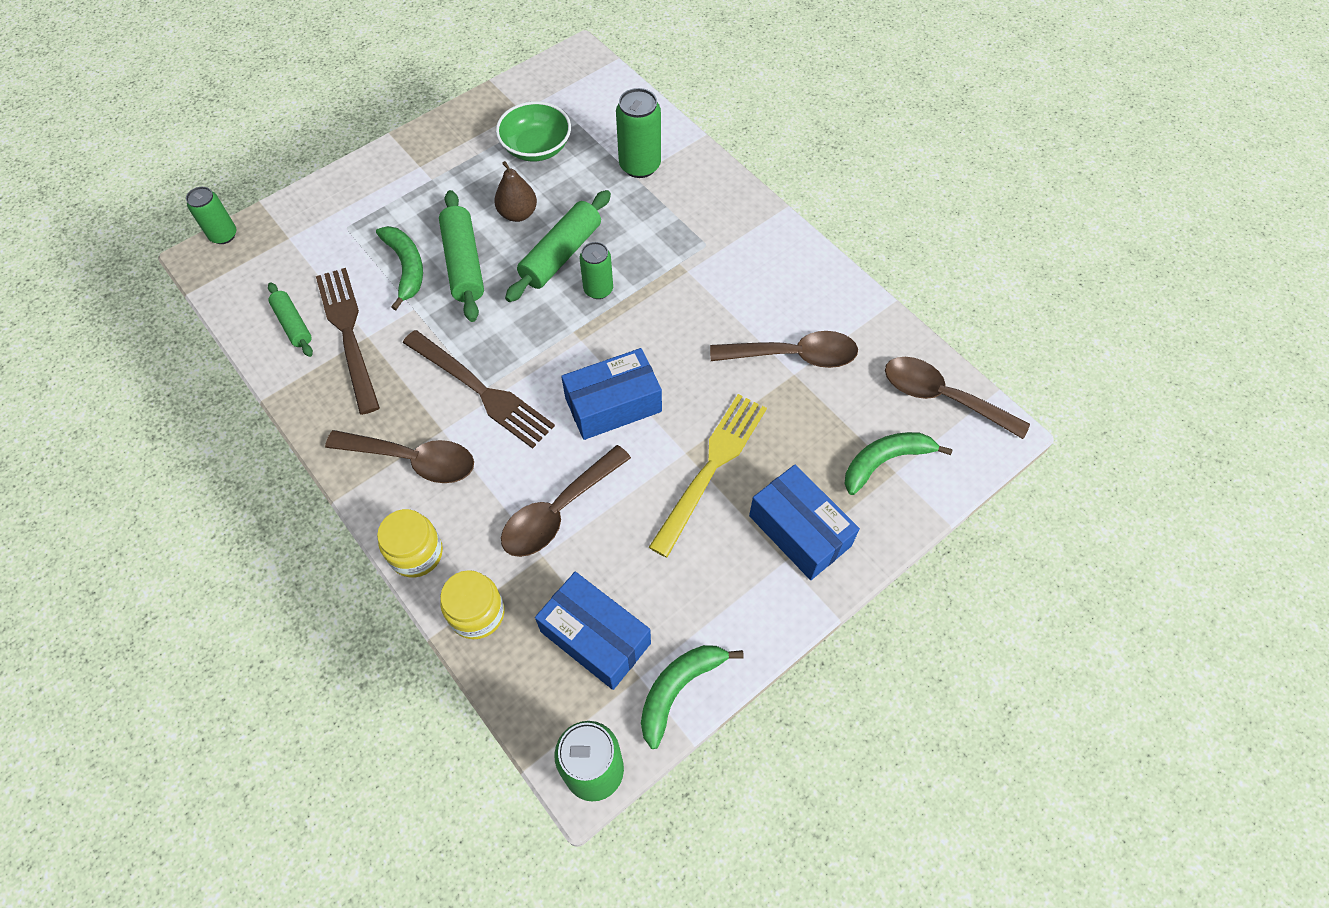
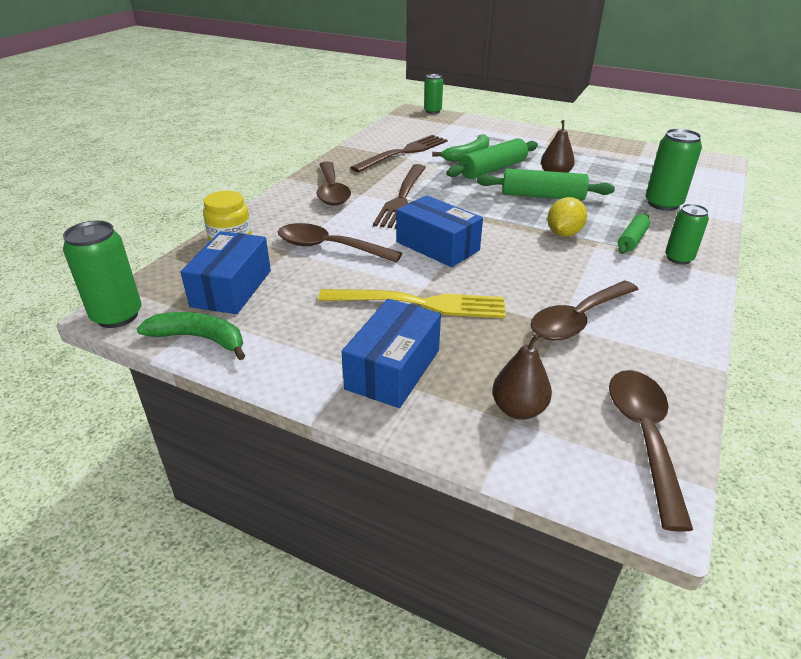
camera: 65 degrees right, 25 degrees down
(293, 324) = (394, 139): green rolling pin -> green rolling pin (632, 240)
(416, 553) = (264, 209): yellow jar -> none
(536, 147) = (617, 167): green bowl -> none
(598, 289) = (531, 216): green can -> green can (678, 258)
(649, 282) = (563, 233): none -> yellow lemon
(794, 355) = (578, 319): brown spoon -> brown spoon turned 75 degrees clockwise
(885, 461) = (518, 409): green banana -> brown pear

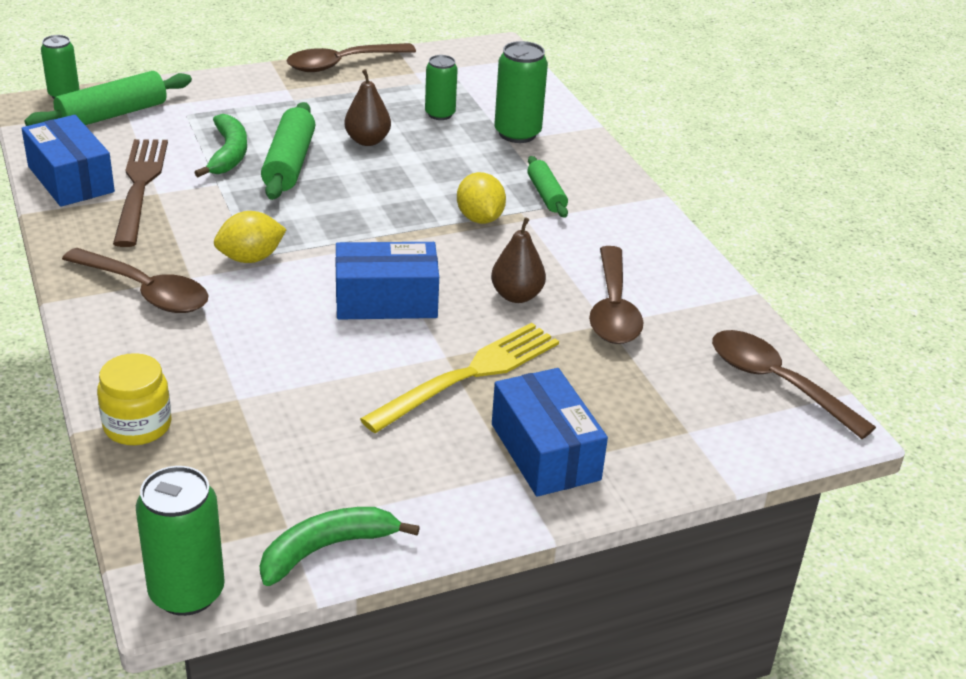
camera: 50 degrees left, 0 degrees up
(231, 288) = (256, 479): blue box -> blue box (71, 179)
(329, 247) = (276, 368): brown spoon -> brown spoon (341, 64)
(402, 198) = (250, 258): brown fork -> yellow lemon
(518, 409) = (679, 419): brown pear -> brown pear (516, 296)
(542, 196) = (395, 179): green rolling pin -> green rolling pin (112, 115)
(678, 258) = (606, 196): green can -> green can (440, 114)

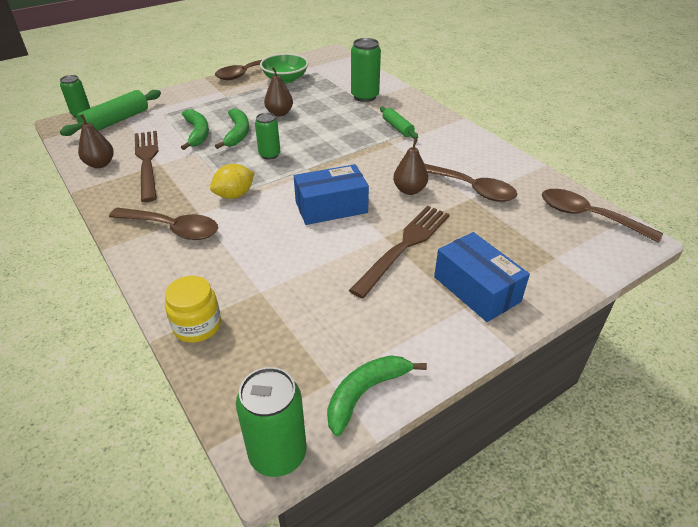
camera: 10 degrees left, 5 degrees up
(71, 179) = (100, 164): blue box -> brown pear
(289, 163) = (237, 133): green rolling pin -> green banana
(400, 83) = (285, 79): none -> green bowl
(440, 114) = (315, 92): green can -> green can (269, 155)
(470, 374) = (404, 246): yellow fork -> brown fork
(480, 218) = (365, 147): yellow lemon -> none
(613, 309) = (470, 188): brown spoon -> brown spoon turned 45 degrees counterclockwise

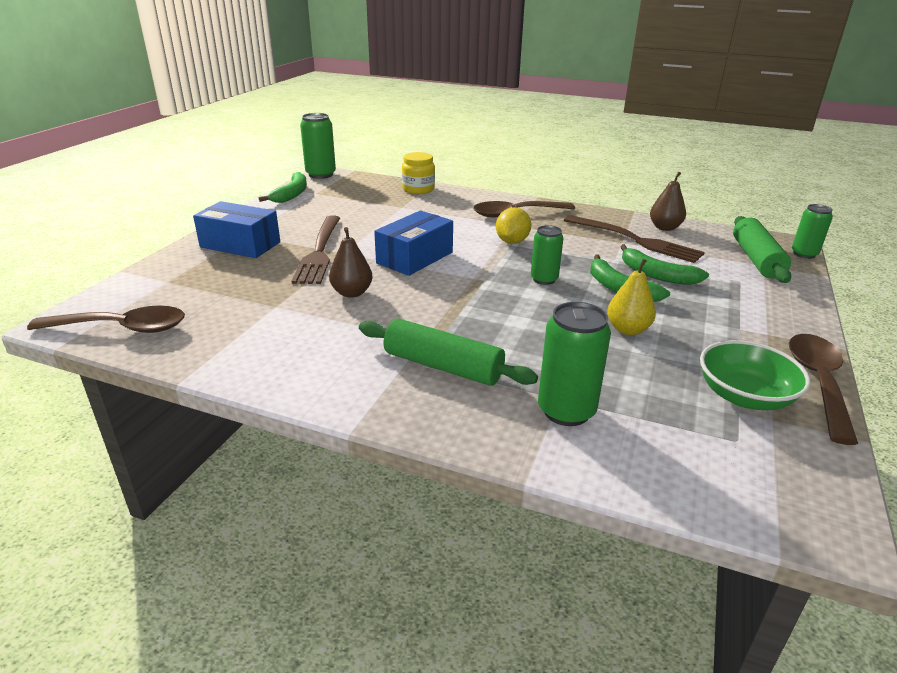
camera: 145 degrees right, 10 degrees down
(279, 113) = (628, 330): brown pear -> yellow pear
(398, 128) = (443, 366): green rolling pin -> green rolling pin, size x1.66
(470, 188) = (281, 315): brown spoon -> none

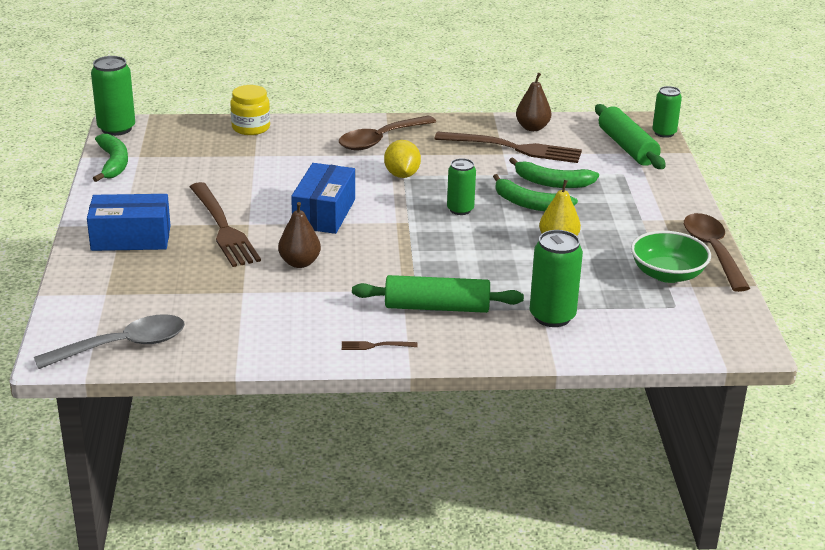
camera: 25 degrees left, 0 degrees up
(122, 328) = (123, 346): brown spoon -> grey spoon
(341, 391) = (375, 346): none -> brown fork

